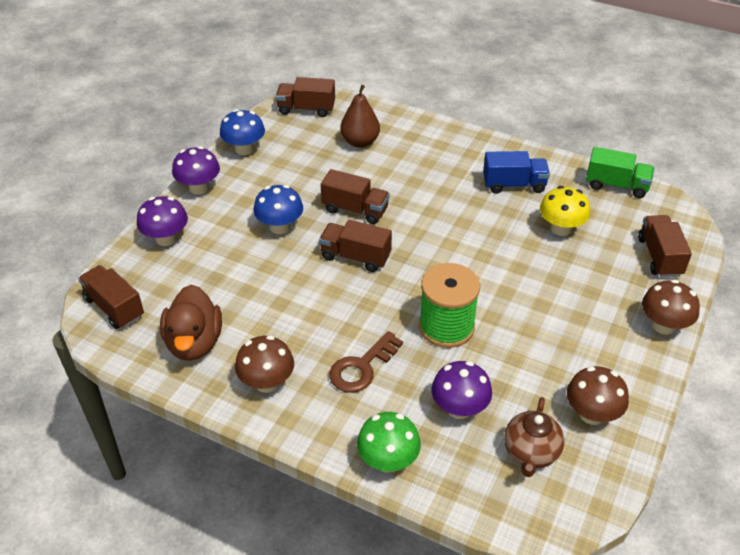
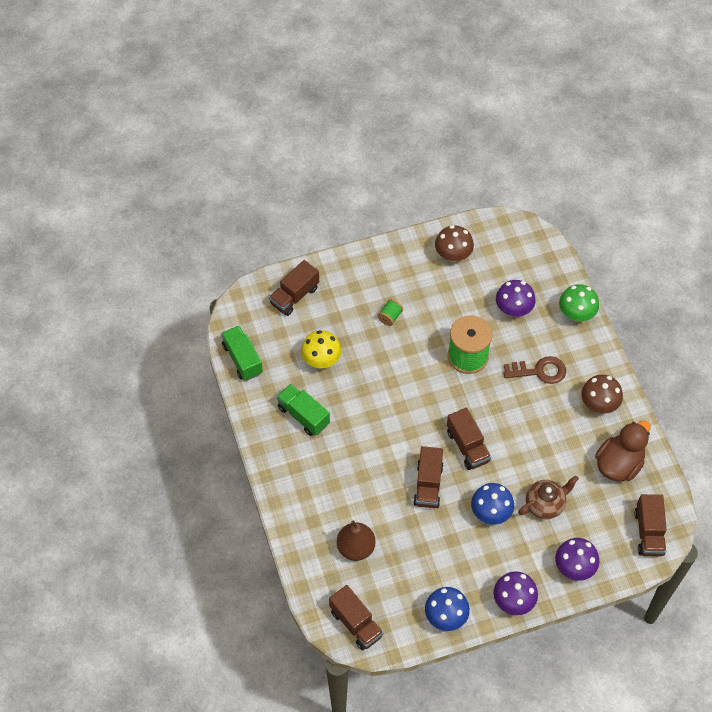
camera: 135 degrees left, 15 degrees up
(355, 210) = (428, 485): brown truck -> brown truck turned 150 degrees counterclockwise
(514, 185) = (303, 415): blue truck -> green truck
(531, 453) = (504, 263): brown teapot -> brown teapot (545, 504)
(560, 304) = (390, 317): none -> green spool
(663, 325) = (354, 262): brown mushroom -> none

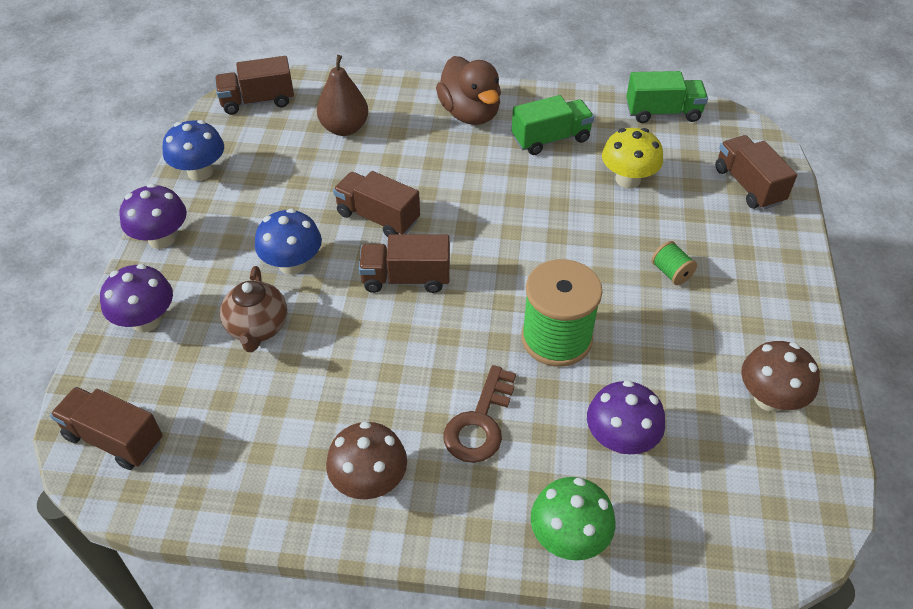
camera: 115 degrees right, 10 degrees down
(619, 464) = (248, 456): brown duck -> brown duck (470, 113)

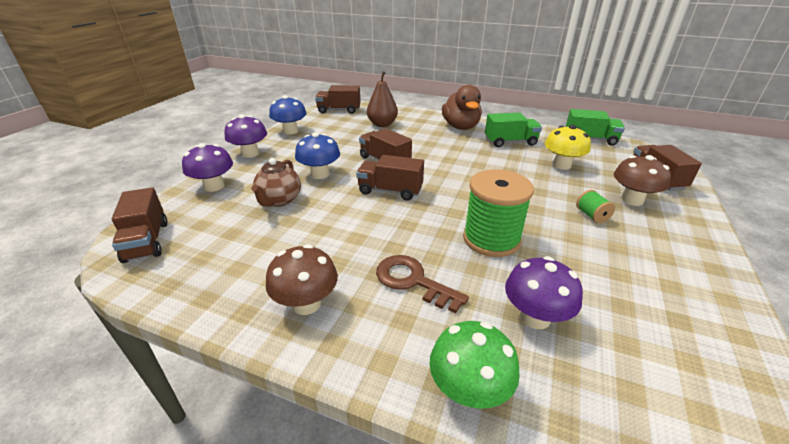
camera: 15 degrees right, 15 degrees down
(114, 439) = (146, 241): brown truck -> brown truck turned 150 degrees counterclockwise
(480, 423) = (413, 281): brown key -> brown key turned 90 degrees clockwise
(769, 398) = (686, 313): brown mushroom -> brown mushroom (632, 200)

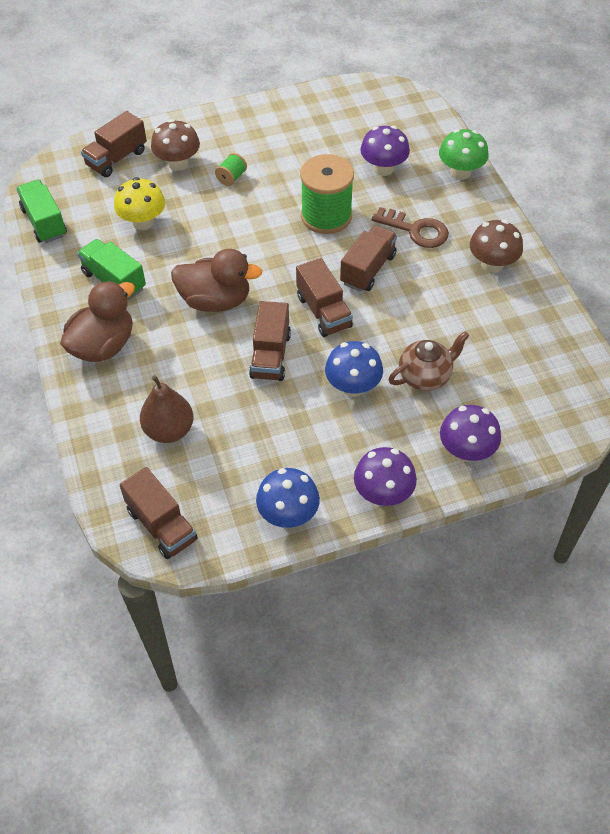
camera: 130 degrees left, 20 degrees up
(146, 241) = (565, 407): brown truck -> brown truck (368, 269)
(413, 281) = (416, 230): brown key -> brown key turned 60 degrees counterclockwise
(453, 162) = (215, 300): none -> brown duck

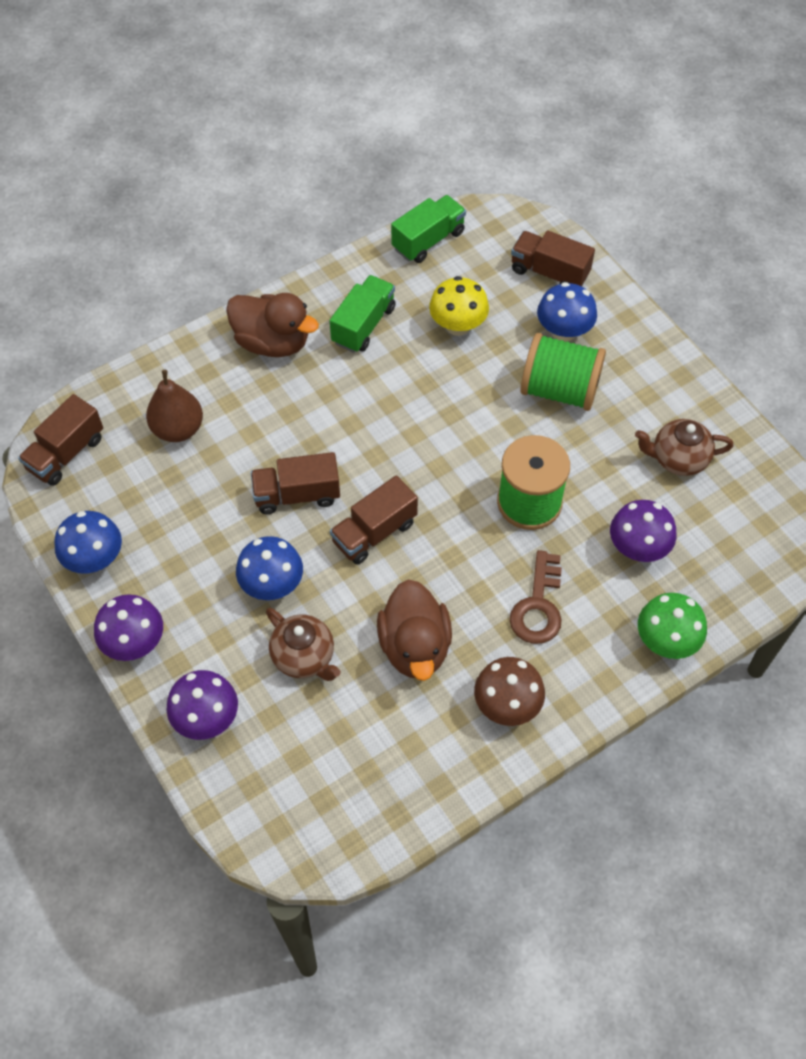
camera: 75 degrees right, 5 degrees up
(178, 163) = (563, 331): brown mushroom -> blue mushroom
(215, 300) = (361, 424): brown duck -> brown duck (415, 646)
(231, 177) = (559, 390): green spool -> green spool, size x2.23
(317, 131) = (678, 459): none -> brown teapot
(368, 269) = (454, 565): brown truck -> none

